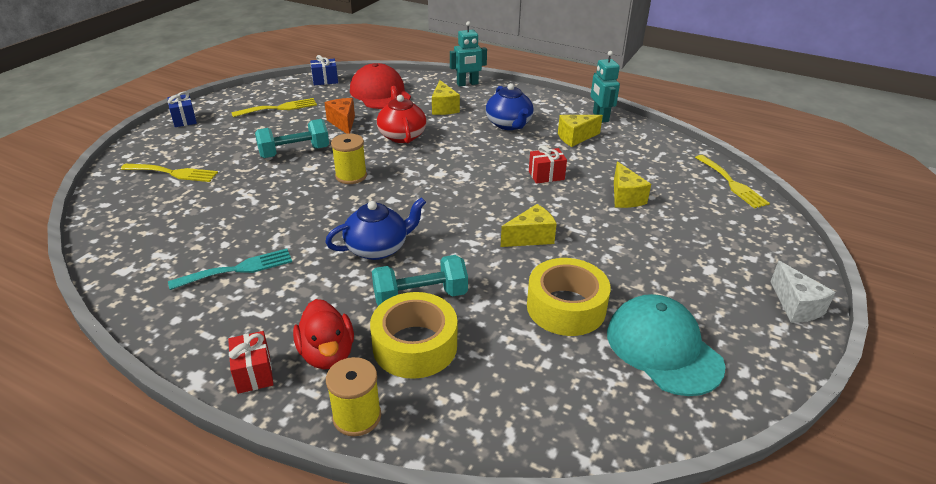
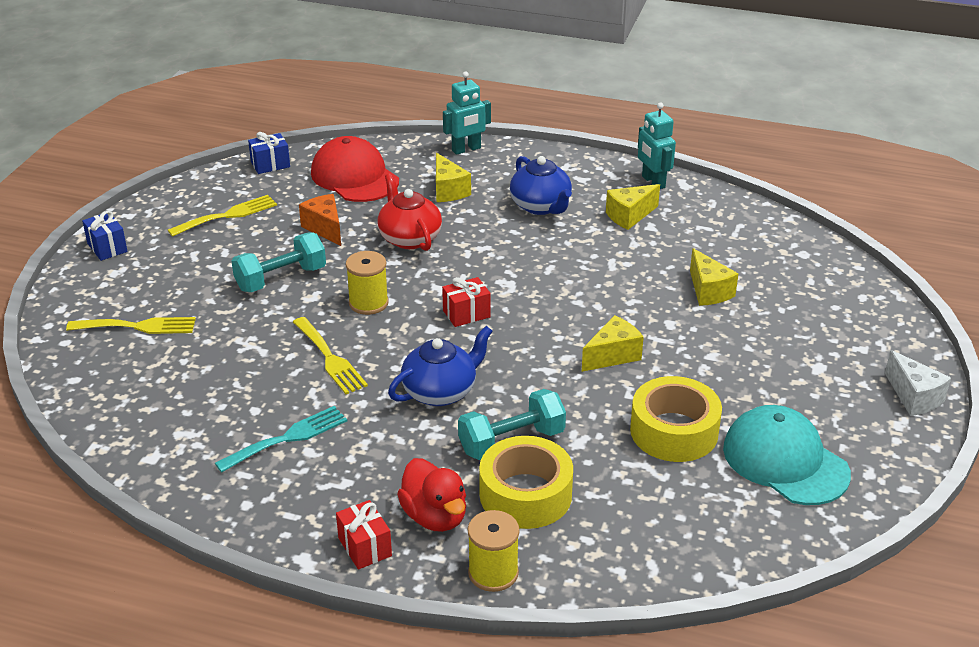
camera: 10 degrees left, 0 degrees up
(546, 175) = (608, 273): red gift -> red gift (466, 314)
(732, 183) = (828, 258): yellow fork -> yellow fork (330, 358)

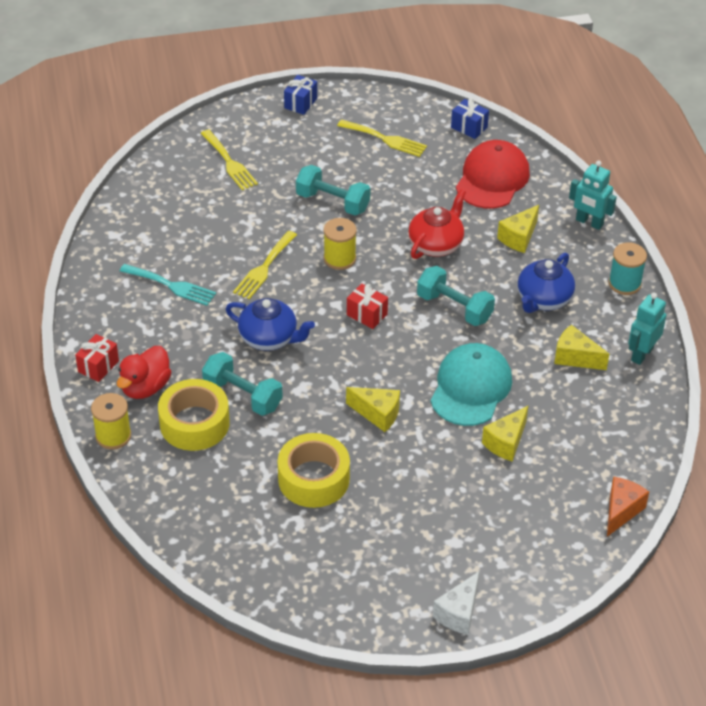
camera: 60 degrees right, 10 degrees up
(325, 228) = (411, 195): orange cheese -> orange cheese (621, 511)
(506, 258) = (454, 308): none -> turquoise dumbbell
(559, 159) = (624, 283): none -> turquoise spool
(785, 461) = (324, 553): turquoise cap -> turquoise cap (471, 388)

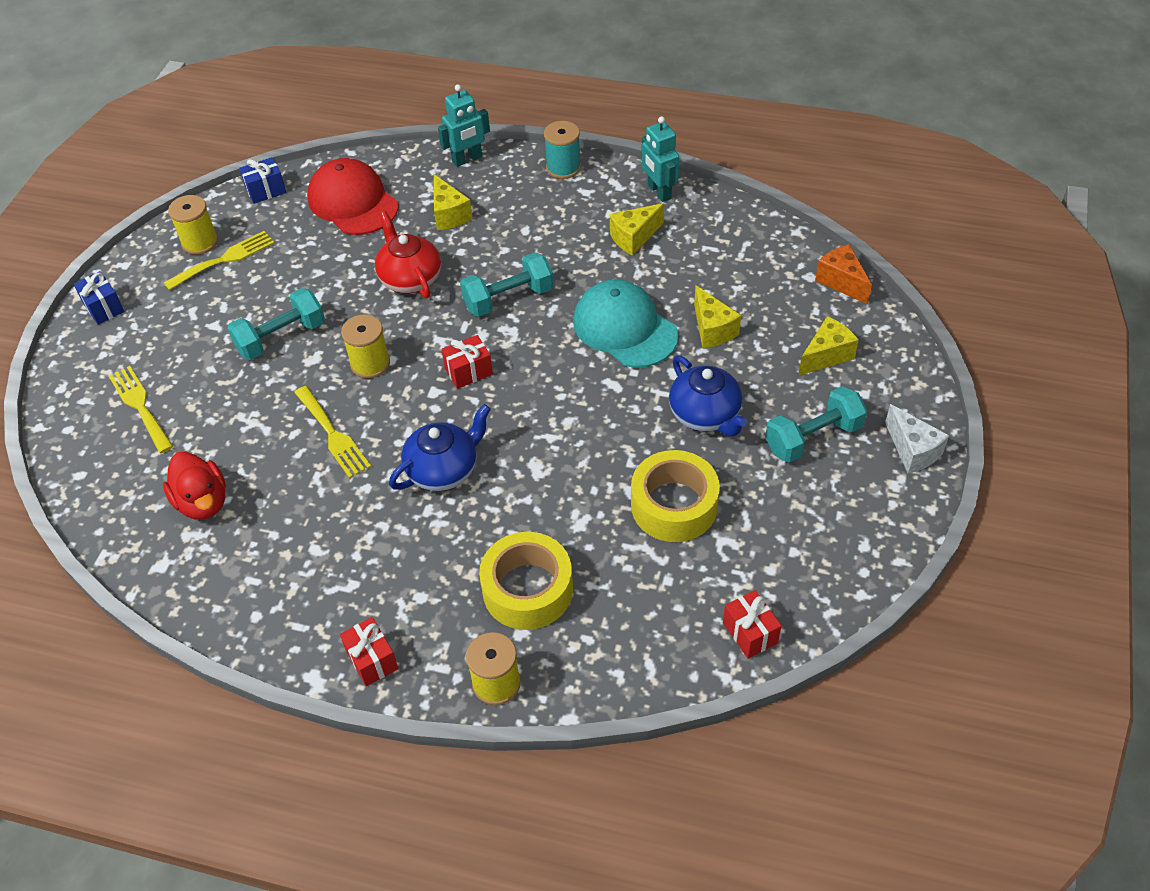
camera: 60 degrees left, 5 degrees up
(145, 387) = (439, 620): red duck -> red duck (203, 502)
(171, 286) = (294, 534): turquoise fork -> none
(225, 561) = (750, 633): none -> red gift
(229, 163) = (140, 406): yellow fork -> yellow fork turned 120 degrees counterclockwise
(242, 395) = (514, 526): turquoise dumbbell -> turquoise dumbbell (813, 438)
(377, 414) = (615, 416): yellow cheese -> yellow cheese (826, 355)
(393, 119) = (200, 242): none -> yellow spool
(543, 299) = (544, 230): blue teapot -> blue teapot (705, 415)

